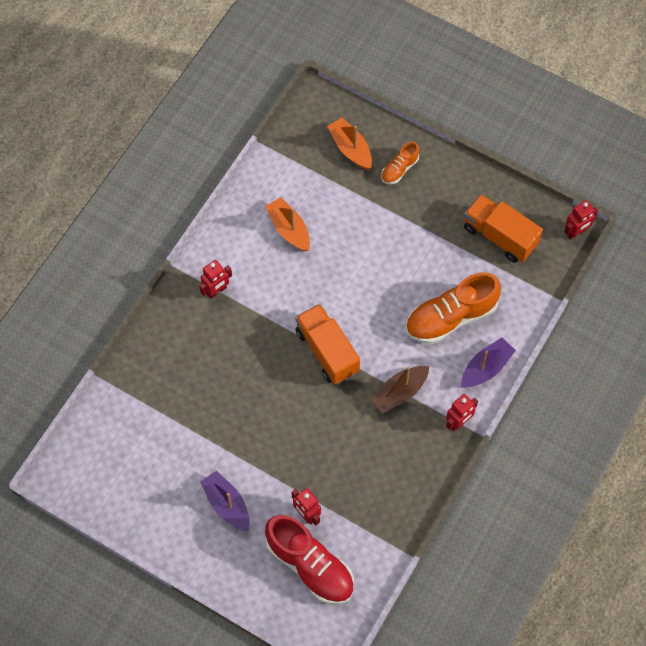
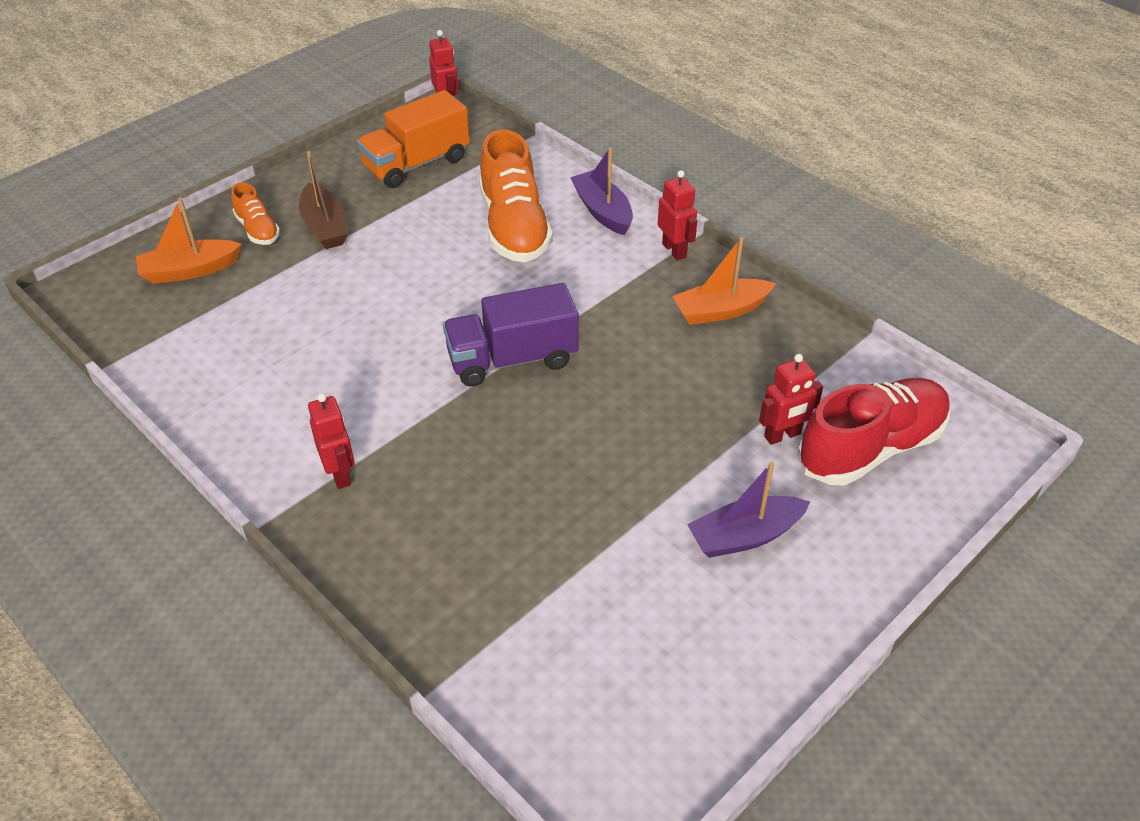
camera: 75 degrees left, 20 degrees down
(289, 229) = (280, 362): orange boat -> orange boat (720, 311)
(327, 351) = (512, 359): orange truck -> purple truck
(399, 392) = (609, 296): brown boat -> brown boat (325, 227)

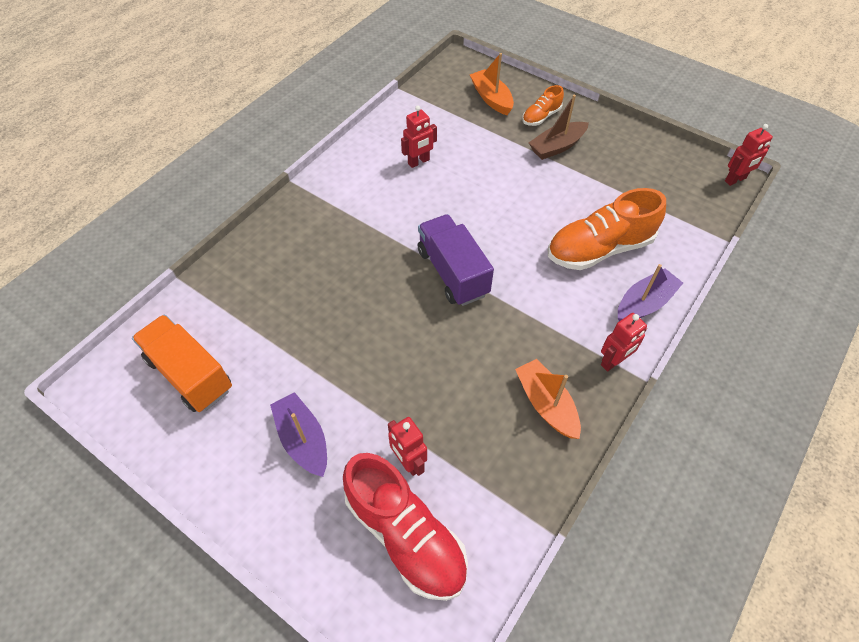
camera: 80 degrees right, 10 degrees up
(340, 474) = (334, 206): red robot -> red robot (419, 162)
(416, 164) = (650, 178): orange truck -> orange truck (190, 374)

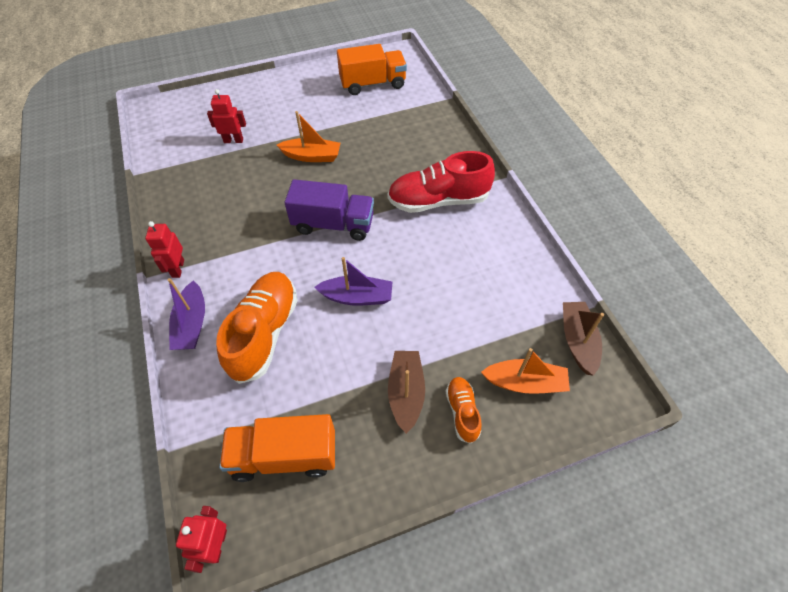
camera: 125 degrees right, 0 degrees up
(303, 439) = (289, 109): purple boat -> purple boat (357, 297)
(405, 535) = (202, 123): red shoe -> red shoe (438, 201)
(419, 162) = (468, 266): red robot -> none
(435, 86) = (577, 341): none -> brown boat
(546, 404) = (194, 214): orange boat -> orange boat (312, 156)
(659, 181) = (284, 455): none -> orange truck

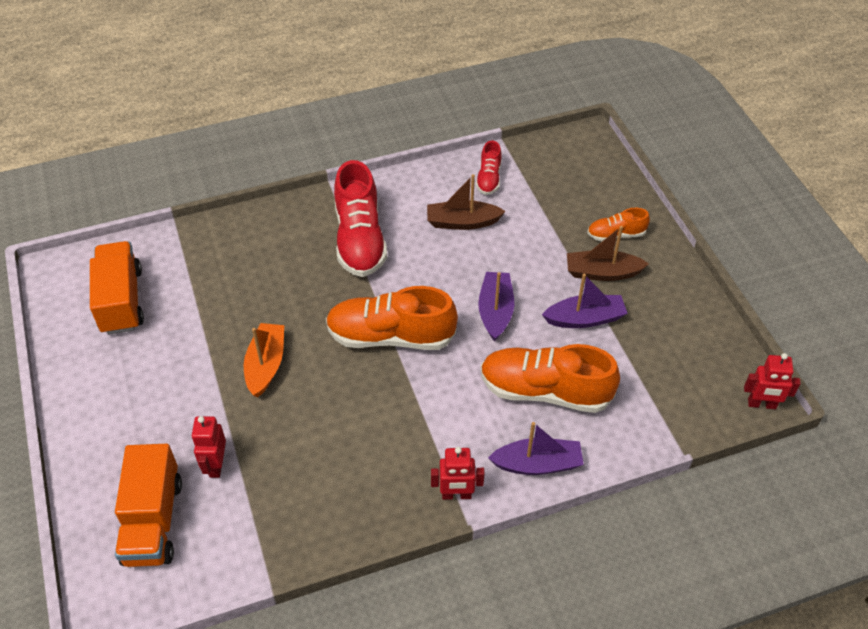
camera: 90 degrees left, 5 degrees down
(284, 455) = (675, 361): orange truck -> orange truck (153, 521)
(333, 224) = (390, 336): purple truck -> orange shoe
(345, 372) = (585, 319): none -> purple boat
(525, 382) = (583, 192): orange boat -> none
(529, 294) = (489, 178): none -> red shoe
(577, 341) = (539, 153): brown boat -> brown boat (462, 222)

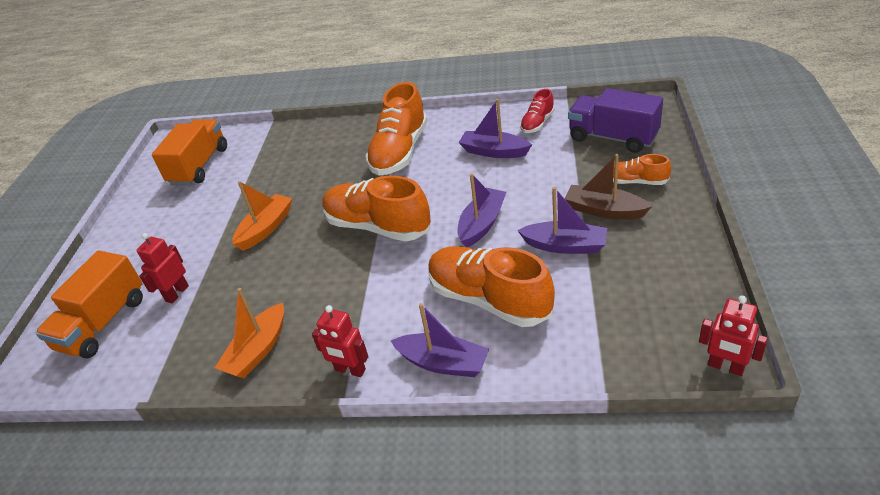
camera: 30 degrees right, 10 degrees down
(352, 501) = (258, 350): none -> orange boat
(360, 239) = (400, 152): red shoe -> orange shoe
(462, 222) = (494, 152): brown boat -> purple boat
(572, 185) = (613, 137): none -> purple truck

